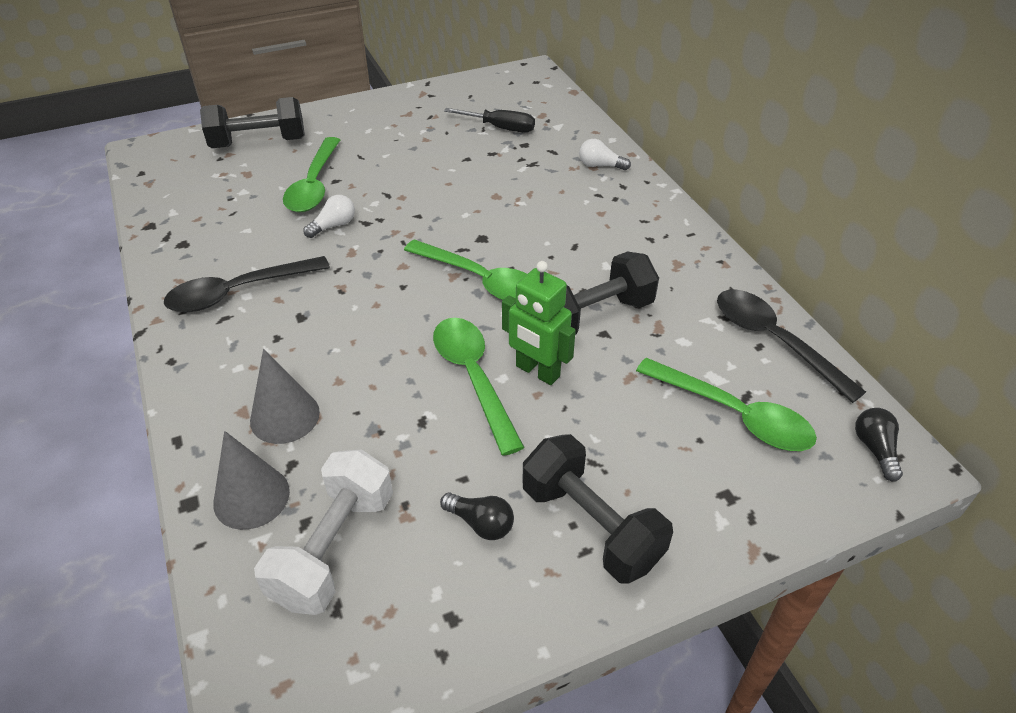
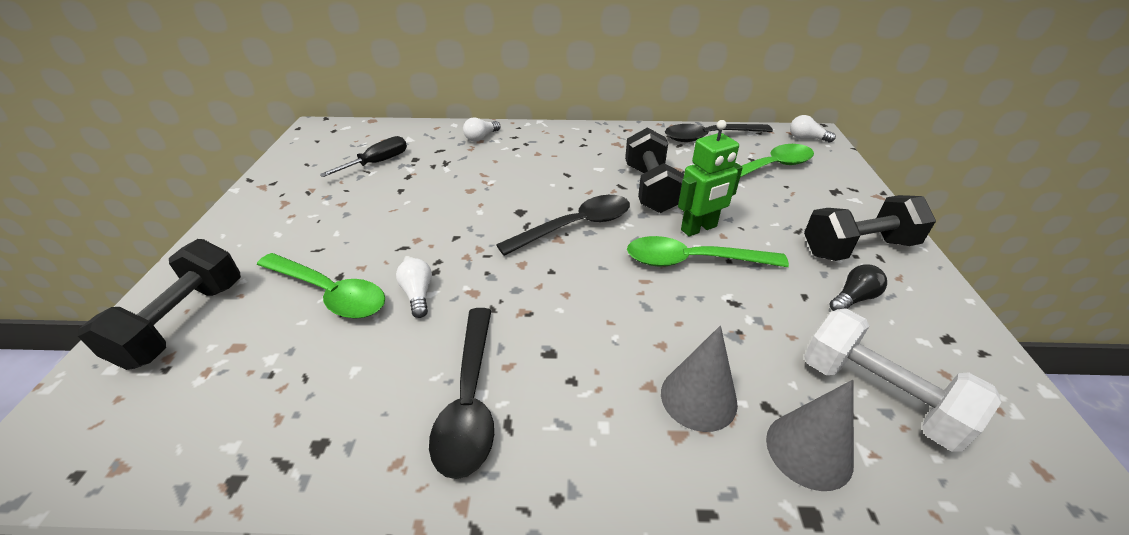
camera: 65 degrees left, 5 degrees down
(480, 280) = (575, 226): green spoon -> black spoon
(875, 449) = (806, 138): black light bulb -> white light bulb

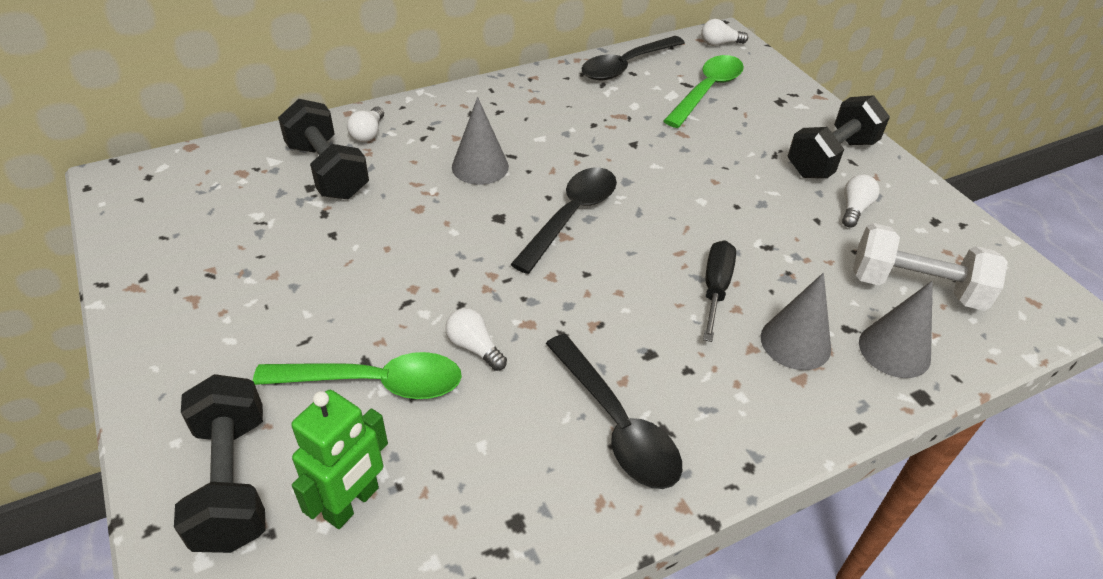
camera: 30 degrees left, 5 degrees up
(377, 163) = (264, 207): black screwdriver -> black screwdriver (715, 289)
(537, 175) = (480, 166): none -> grey cone
(651, 189) = (613, 148): black dumbbell -> black dumbbell (327, 171)
(693, 261) = (707, 217): green spoon -> none
(699, 228) = (689, 180): green robot -> green robot (352, 503)
(853, 298) = (854, 209): black light bulb -> white light bulb

